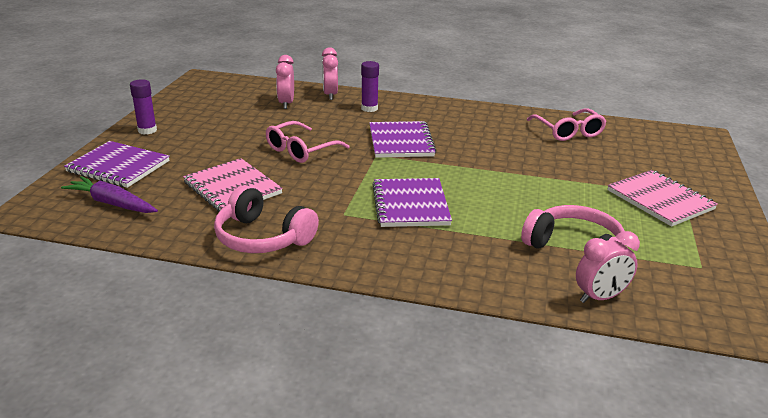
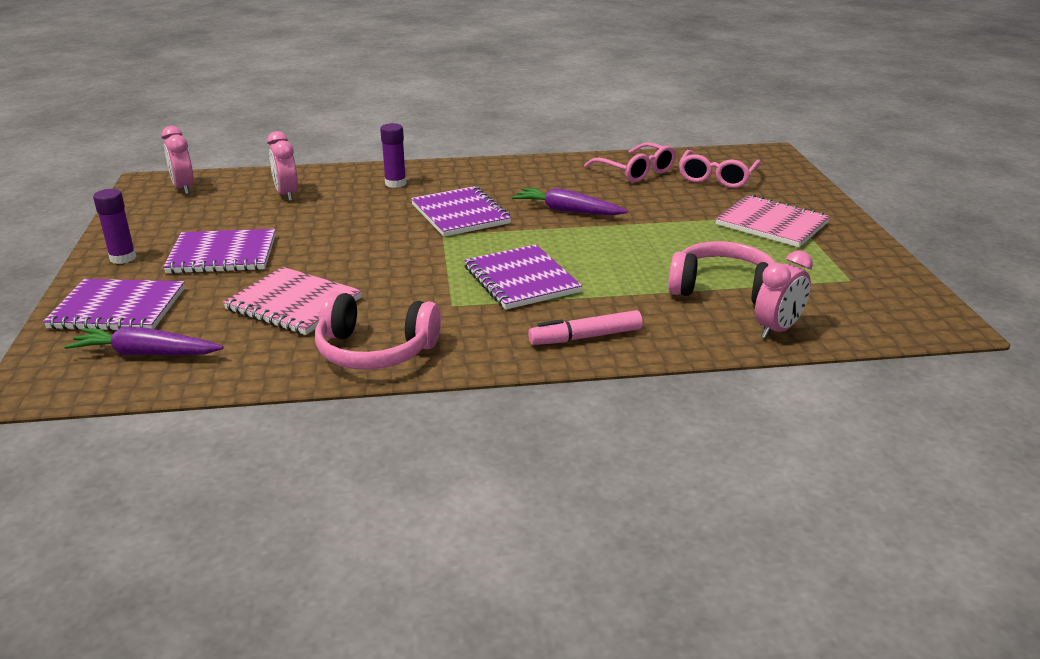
camera: 20 degrees left, 0 degrees up
(212, 140) = (222, 254): none -> purple notebook
(301, 150) = (347, 245): pink glasses -> pink glasses (716, 178)
(330, 95) = (335, 176): pink clock -> pink clock (184, 188)
(428, 264) = (585, 337): none -> pink marker
(487, 155) = (567, 211): none -> purple carrot

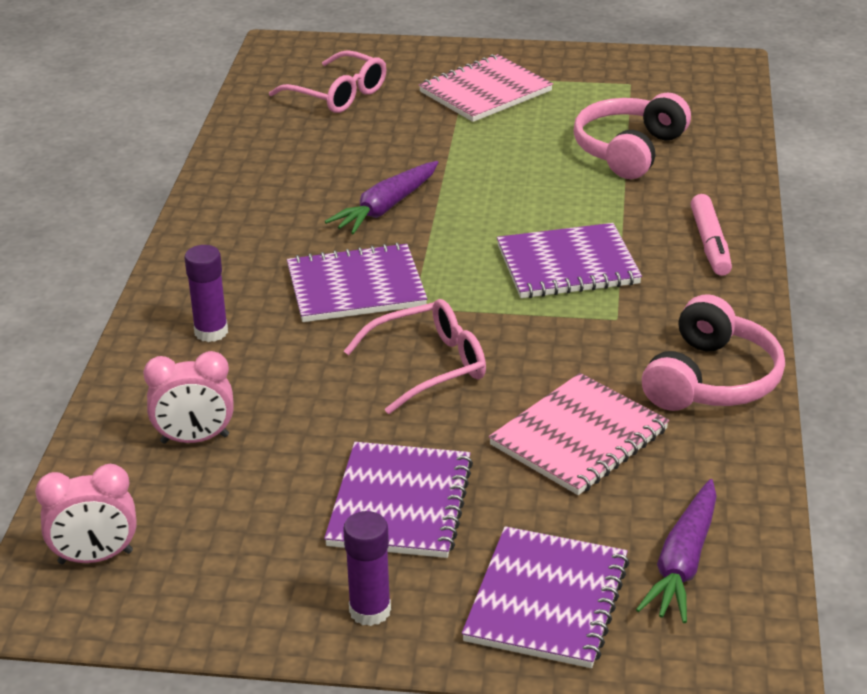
camera: 75 degrees left, 5 degrees up
(635, 171) = (285, 141): pink glasses -> pink glasses (429, 366)
(777, 329) = (718, 141): pink clock -> none

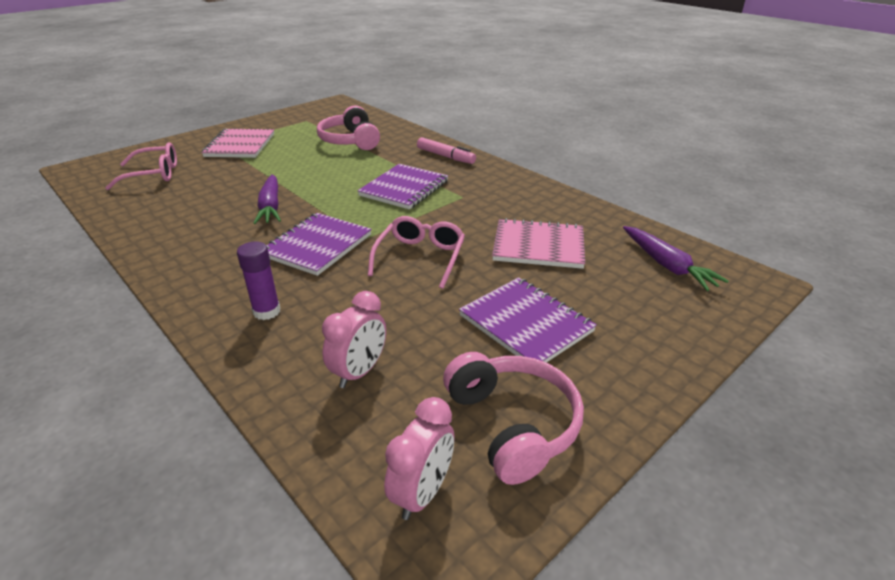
camera: 50 degrees left, 0 degrees up
(370, 611) = (614, 383): purple glue stick -> none
(546, 600) = (661, 316): purple notebook -> none
(579, 437) = (538, 246): pink notebook -> pink notebook turned 75 degrees counterclockwise
(712, 380) = (540, 198): pink headphones -> pink headphones (513, 424)

